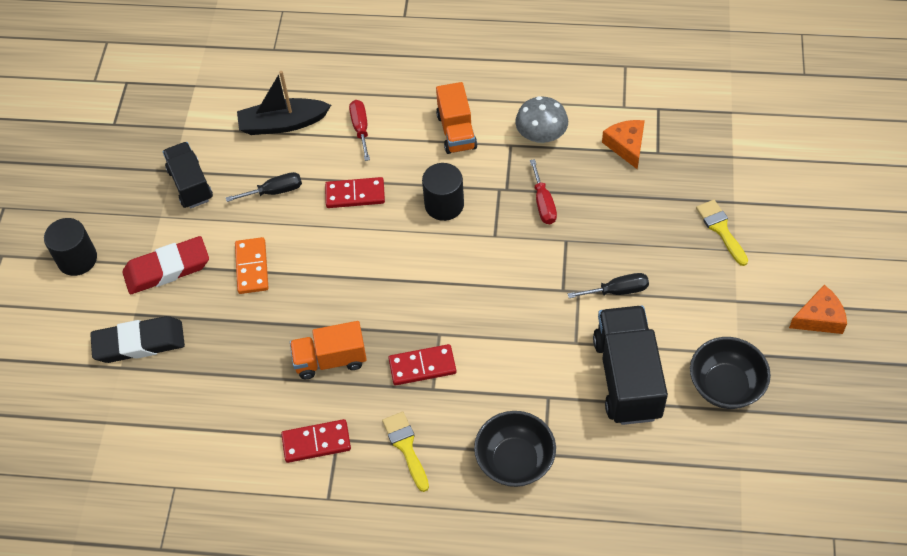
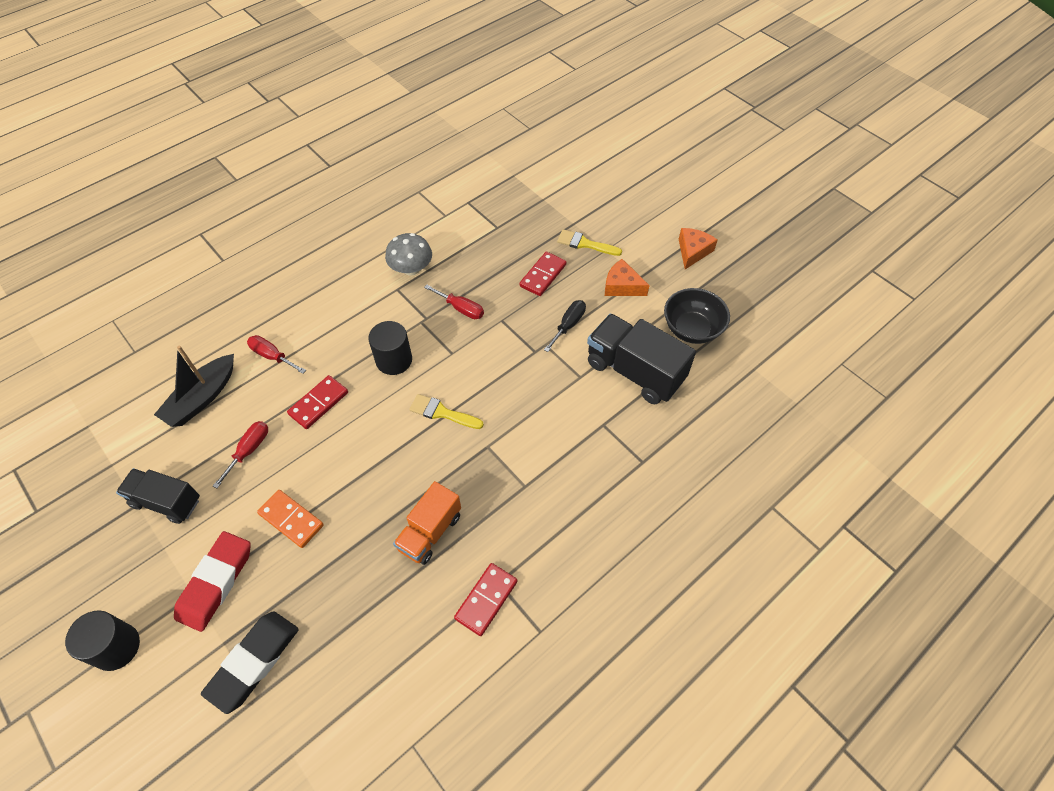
camera: 50 degrees left, 0 degrees up
(274, 191) = (249, 450): black screwdriver -> red screwdriver
(406, 447) = (552, 542): yellow brush -> yellow brush (442, 412)
(422, 366) = (501, 477): red domino -> red domino (543, 275)
(456, 131) = (349, 307): orange truck -> none
(515, 461) = (630, 483): black bowl -> none
(626, 146) = (473, 237): orange cheese -> orange cheese (622, 286)

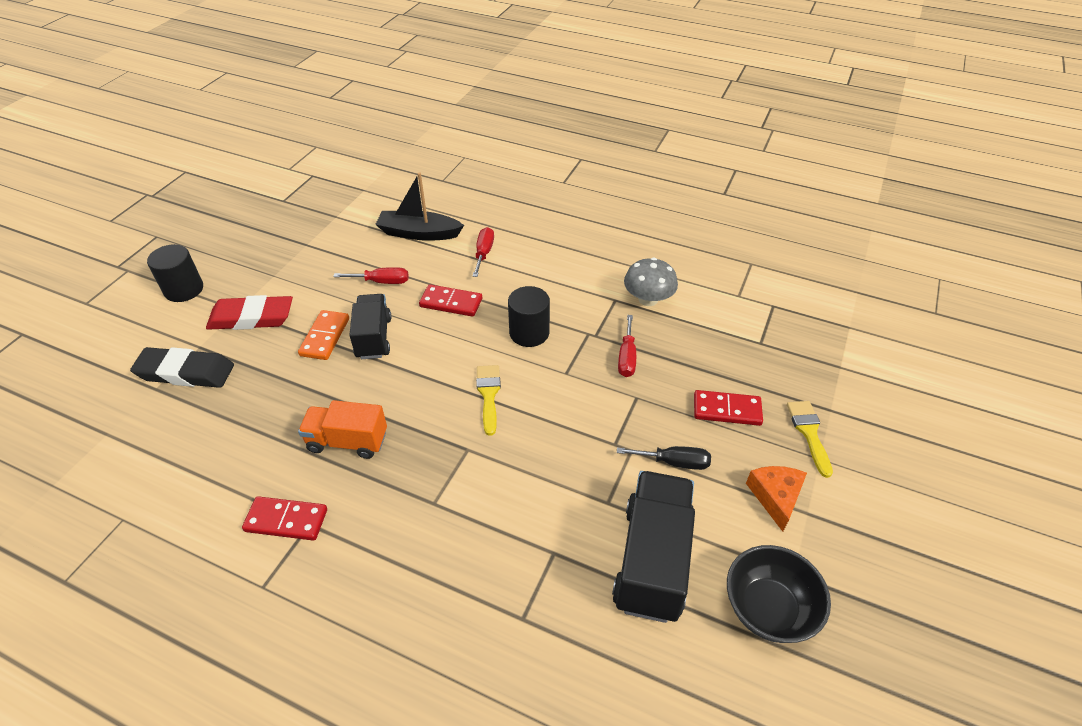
camera: 65 degrees right, 10 degrees down
(166, 502) = (314, 258): black truck -> black truck (373, 338)
(693, 251) = (906, 563): orange cheese -> none

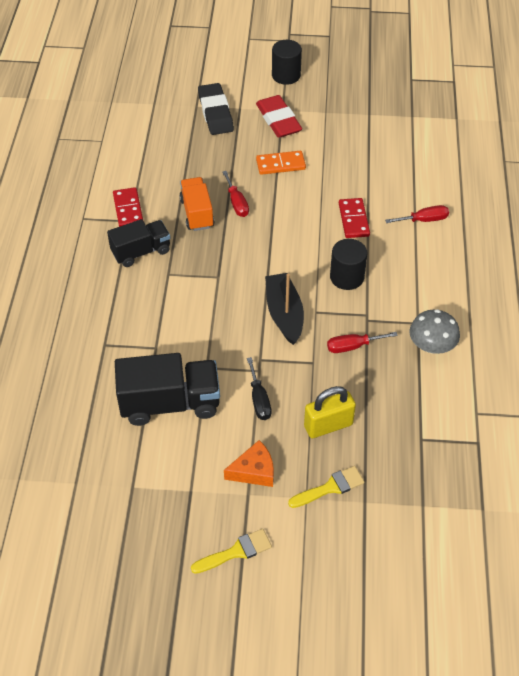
camera: 70 degrees right, 5 degrees up
(373, 338) = (293, 190): black truck -> black truck (141, 252)
(382, 282) = (353, 172): red screwdriver -> red screwdriver (237, 203)
(419, 233) = (423, 172): black boat -> black boat (284, 314)
(488, 394) = (271, 272): yellow brush -> yellow brush (236, 552)
(727, 410) = (328, 425): red domino -> yellow padlock
(768, 608) = (157, 477): black bowl -> none

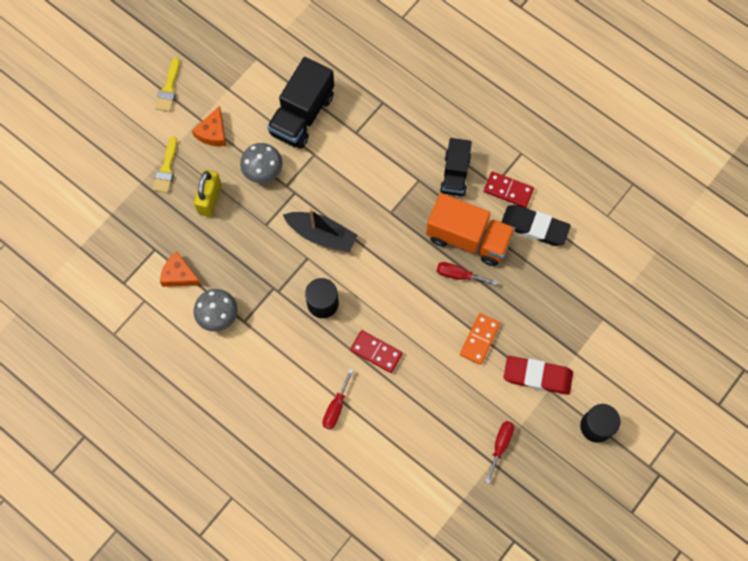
camera: 125 degrees right, 20 degrees up
(197, 213) = (468, 238): orange truck -> orange truck, size x1.54
(215, 113) = (583, 329): black eraser -> black eraser (534, 227)
(259, 399) = (263, 170): black screwdriver -> grey mushroom
(353, 346) = (258, 261): red screwdriver -> red screwdriver (500, 445)
(425, 400) = (179, 275): none -> orange cheese

